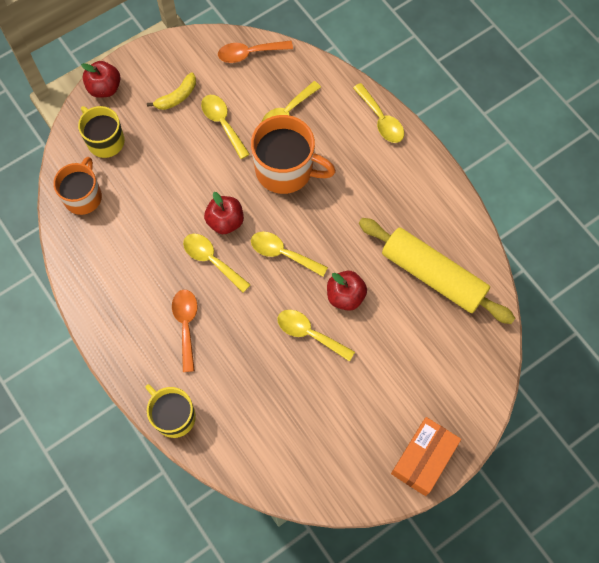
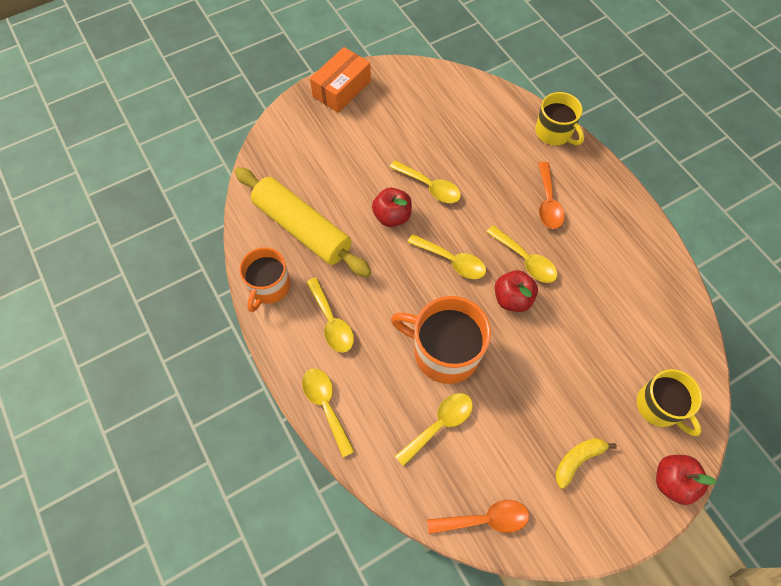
camera: 175 degrees left, 5 degrees down
(83, 196) = (673, 339): orange mug -> orange mug (269, 287)
(223, 123) = (518, 417): yellow spoon -> yellow spoon (331, 322)

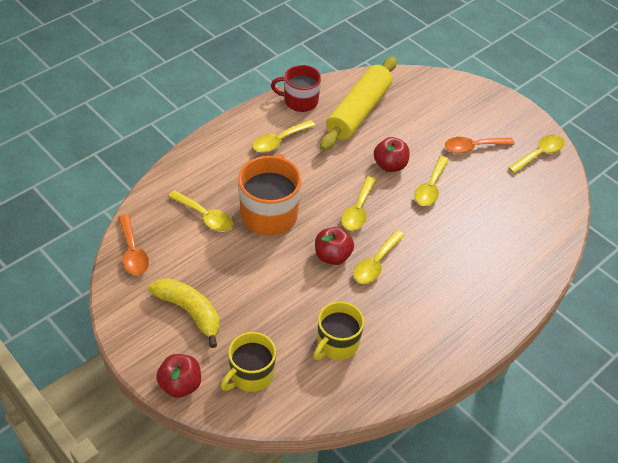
camera: 75 degrees right, 15 degrees down
(269, 287) = (299, 101): orange mug -> red mug
(326, 406) = (208, 148): yellow spoon -> yellow spoon (539, 154)
(342, 89) = (513, 115): orange box -> none
(548, 202) = (446, 277): orange spoon -> orange spoon (473, 147)
(554, 132) = (535, 278): yellow mug -> yellow mug (336, 344)
(577, 460) = (189, 312): yellow banana -> yellow banana, size x1.52

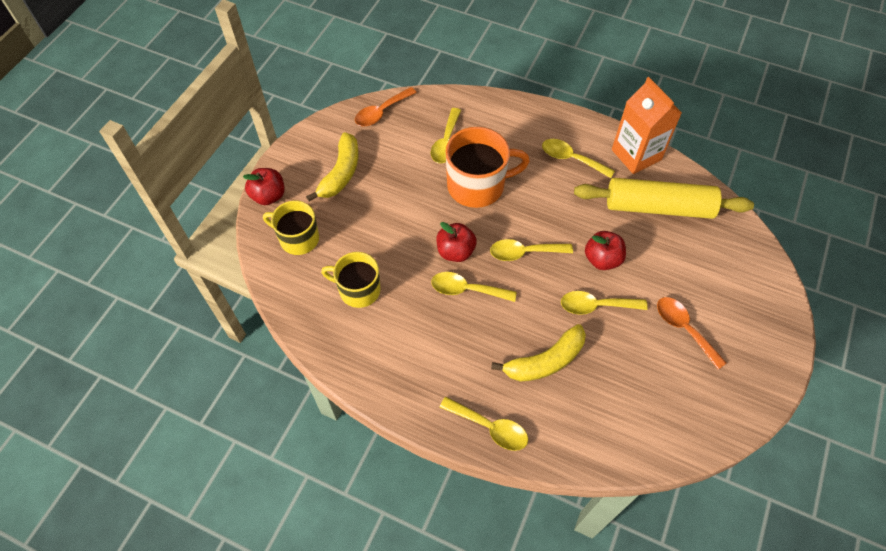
camera: 70 degrees right, 10 degrees up
(299, 101) = (636, 155): red mug -> orange carton
(466, 239) = (545, 361): none -> yellow banana
(539, 154) = (723, 402): yellow spoon -> yellow spoon (489, 427)

